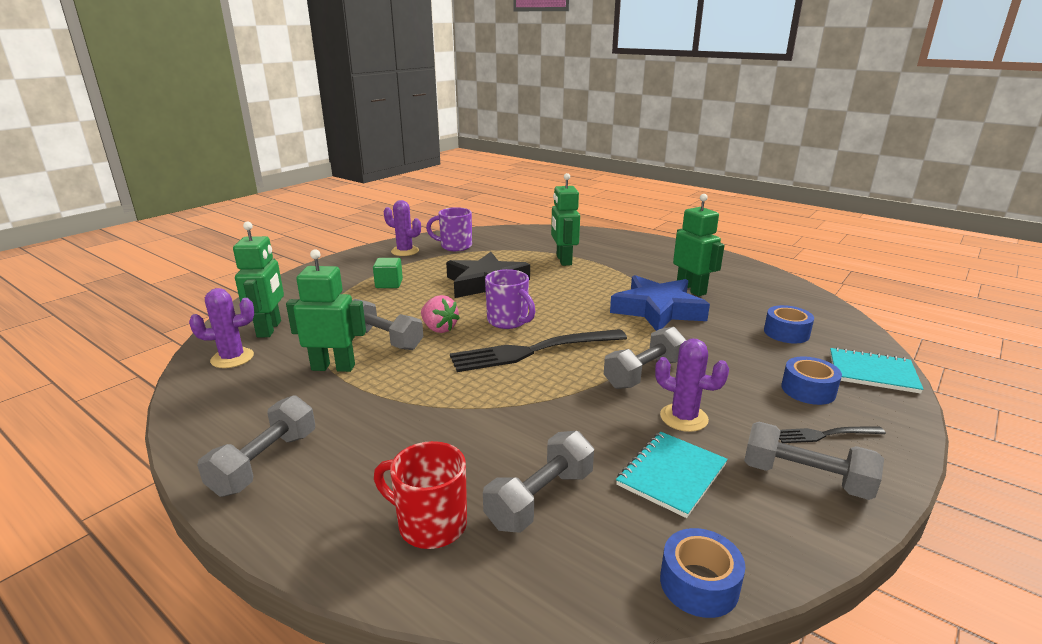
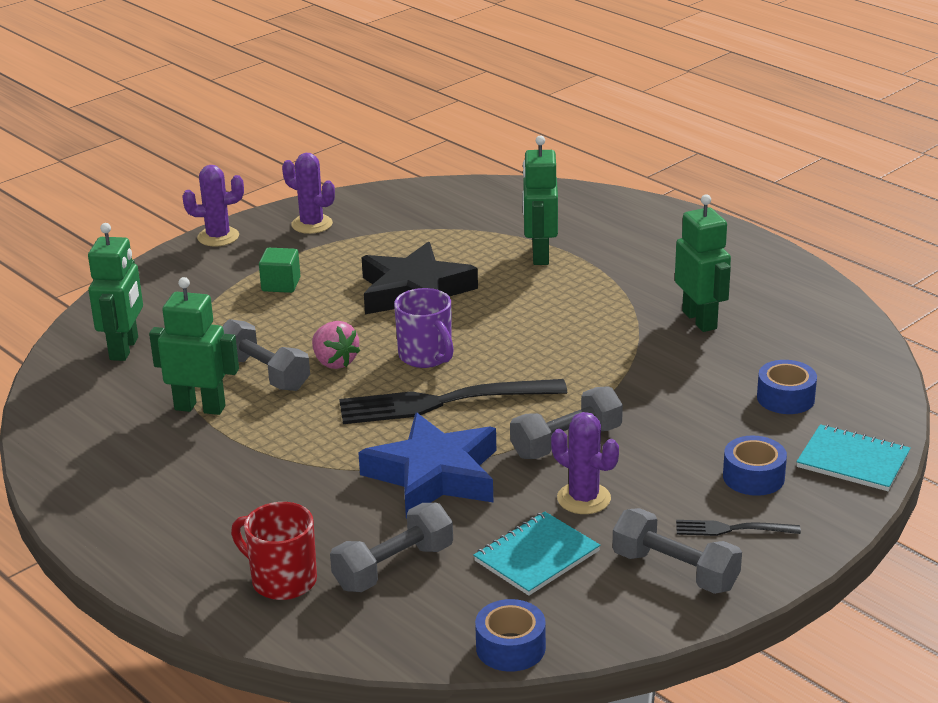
camera: 10 degrees right, 5 degrees up
(232, 358) = (83, 387): purple cactus -> purple cactus (218, 237)
(265, 463) = (127, 511): grey dumbbell -> none
(455, 246) = (387, 218): purple mug -> none
(658, 310) = (633, 351): blue star -> blue star (434, 475)

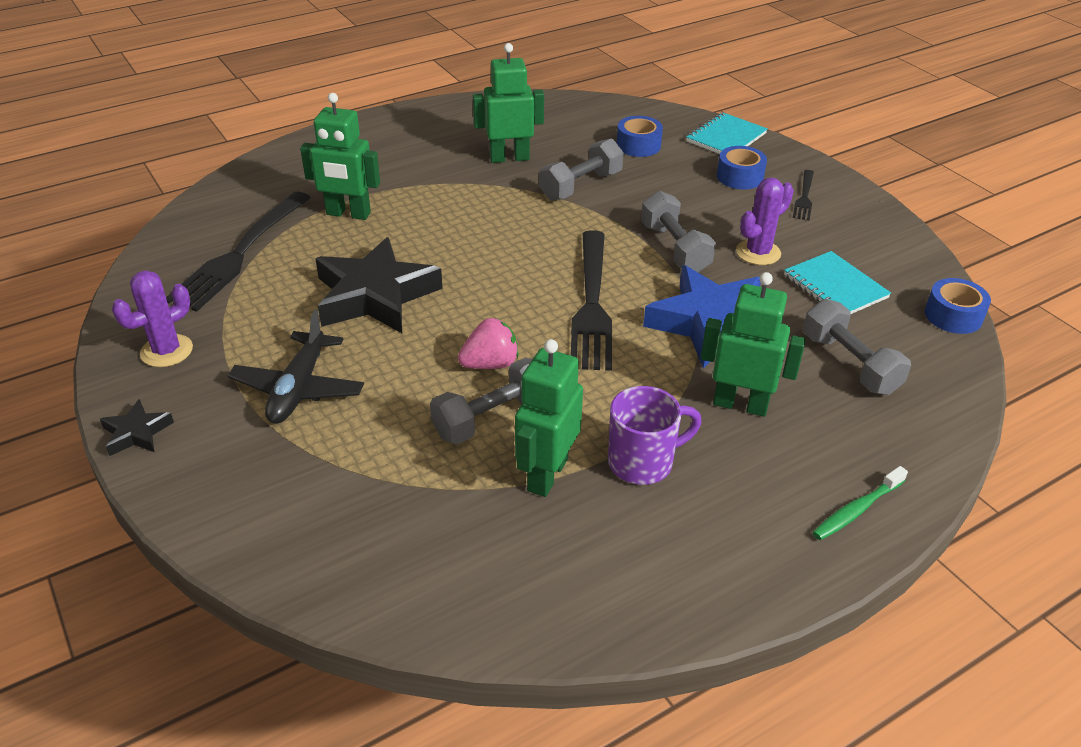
camera: 80 degrees left, 10 degrees up
(124, 349) = (381, 539): green robot -> green robot (740, 404)
(178, 571) = (856, 510): none -> green toothbrush
(218, 237) = (136, 433): purple cactus -> black star
(281, 284) = (298, 388): green cube -> black plane
(282, 580) = (870, 435): red mug -> none
(426, 356) = (505, 304): purple mug -> purple mug (643, 462)
(452, 221) = (240, 253): none -> black fork
(675, 571) = (854, 228): grey dumbbell -> grey dumbbell (580, 186)

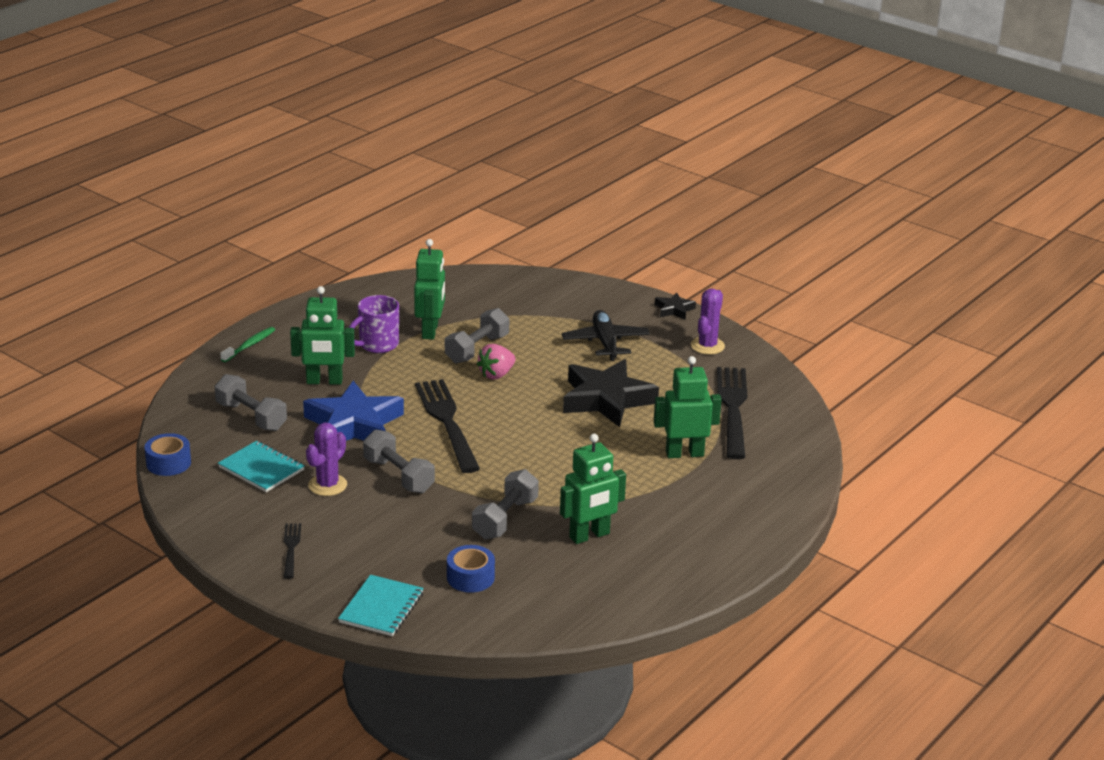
camera: 160 degrees right, 10 degrees down
(740, 177) = (357, 559): blue tape -> none

